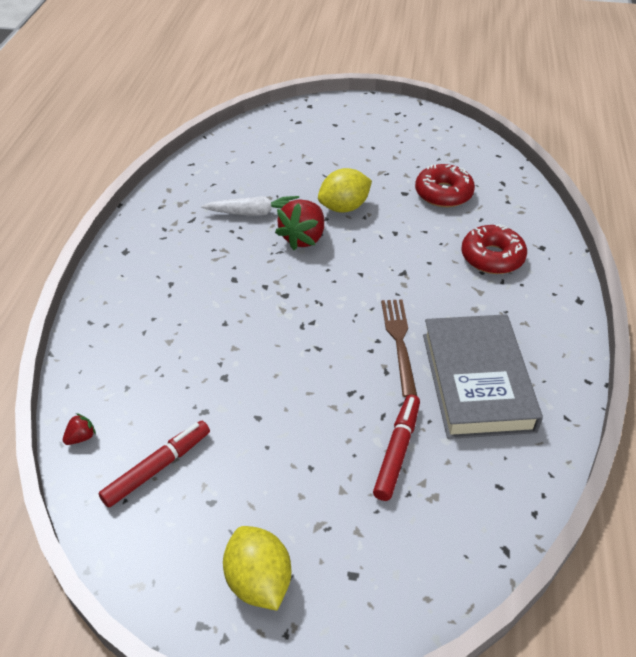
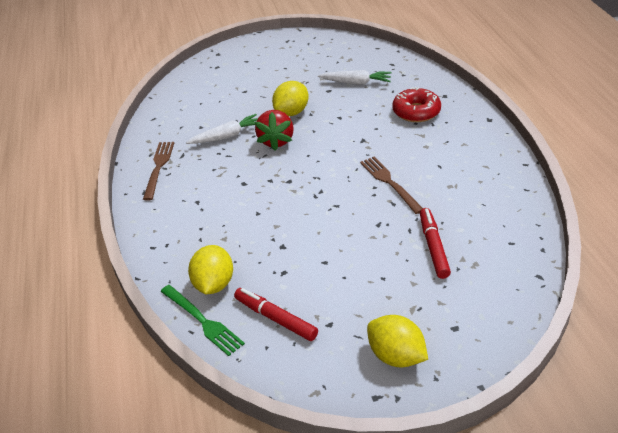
camera: 20 degrees left, 5 degrees down
(81, 437) = (203, 321): red strawberry -> green fork
(121, 395) = (214, 284): none -> yellow lemon
(157, 468) = (275, 318): red marker -> red marker turned 75 degrees counterclockwise
(158, 225) = (158, 167): none -> brown fork
(443, 193) = (356, 83): red donut -> white carrot
(477, 381) = (457, 188): grey book -> none

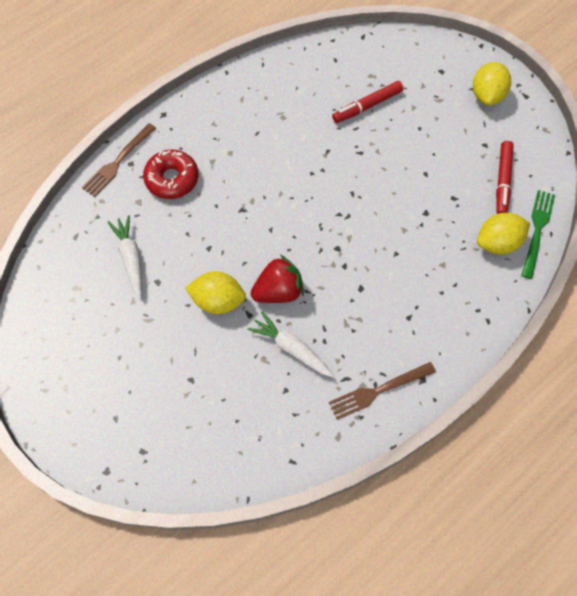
camera: 120 degrees left, 25 degrees up
(389, 182) = (300, 163): brown fork -> brown fork (117, 162)

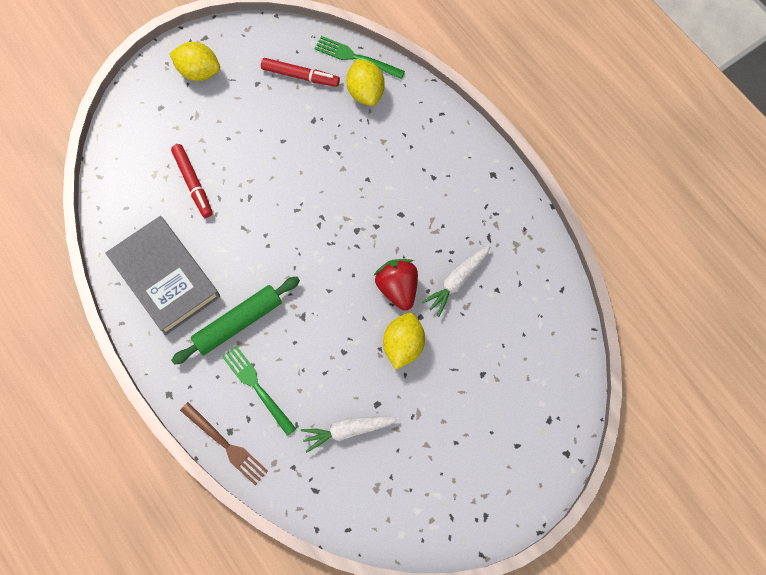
camera: 85 degrees left, 5 degrees up
(172, 179) = (256, 386): red donut -> green fork
(232, 158) = (238, 323): none -> green rolling pin
(271, 97) = (165, 278): none -> grey book
(377, 391) = (502, 212): brown fork -> none

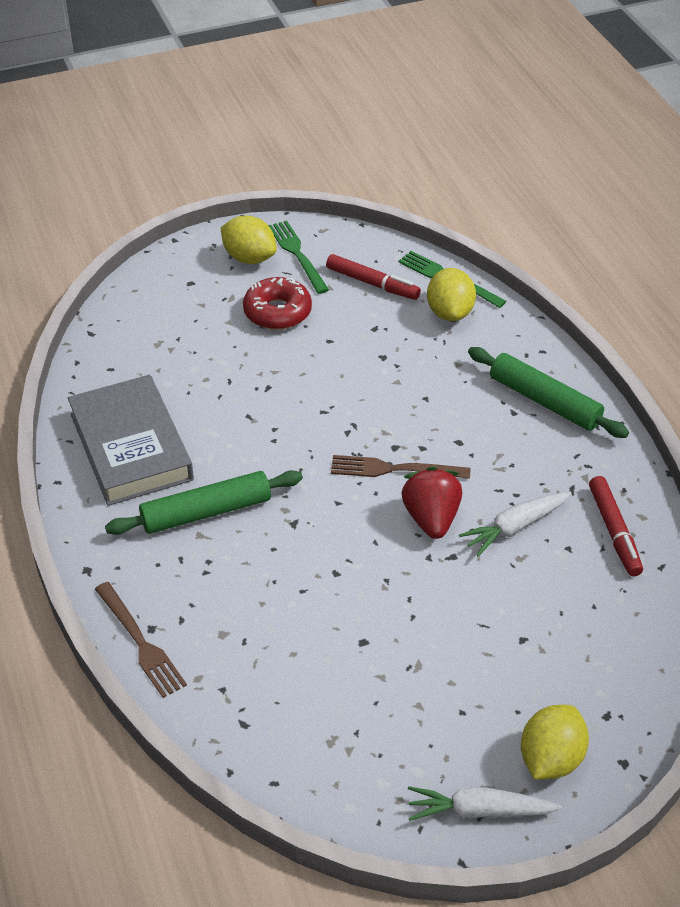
camera: 15 degrees right, 25 degrees down
(193, 183) = (202, 361): red marker -> red marker (614, 531)
(236, 121) = (277, 312): none -> red donut
(256, 386) = (205, 586): green fork -> green fork (297, 254)
(348, 431) = (313, 663): white carrot -> white carrot (479, 811)
(360, 251) = (393, 469): none -> brown fork
(403, 345) = (420, 582): yellow lemon -> yellow lemon (550, 759)
(453, 161) = (544, 401): none -> green rolling pin

